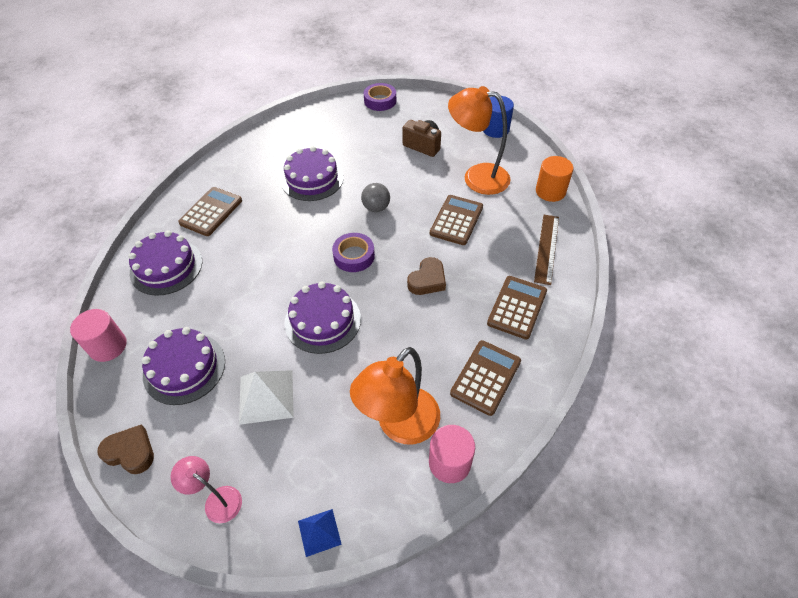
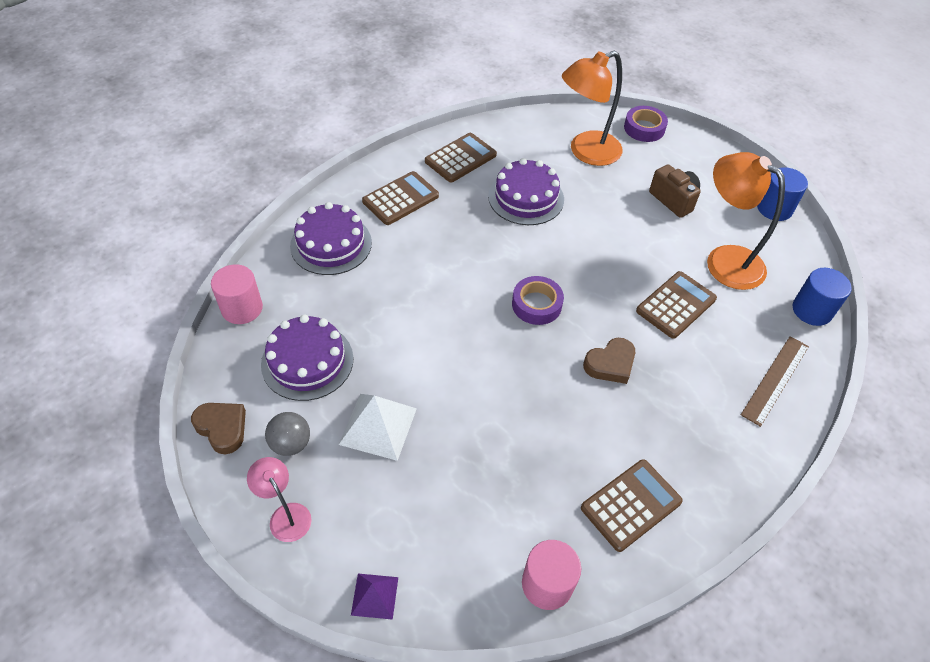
camera: 20 degrees right, 0 degrees up
(319, 532) = (374, 596): blue pyramid -> purple pyramid
(322, 320) = (471, 366): purple cake -> none
(376, 208) = (585, 257): grey ball -> grey ball (291, 444)
(400, 426) = (508, 519): orange lamp -> orange lamp (586, 152)
(517, 307) = (705, 437): brown calculator -> brown calculator (460, 158)
(550, 191) = (812, 310): orange cylinder -> blue cylinder

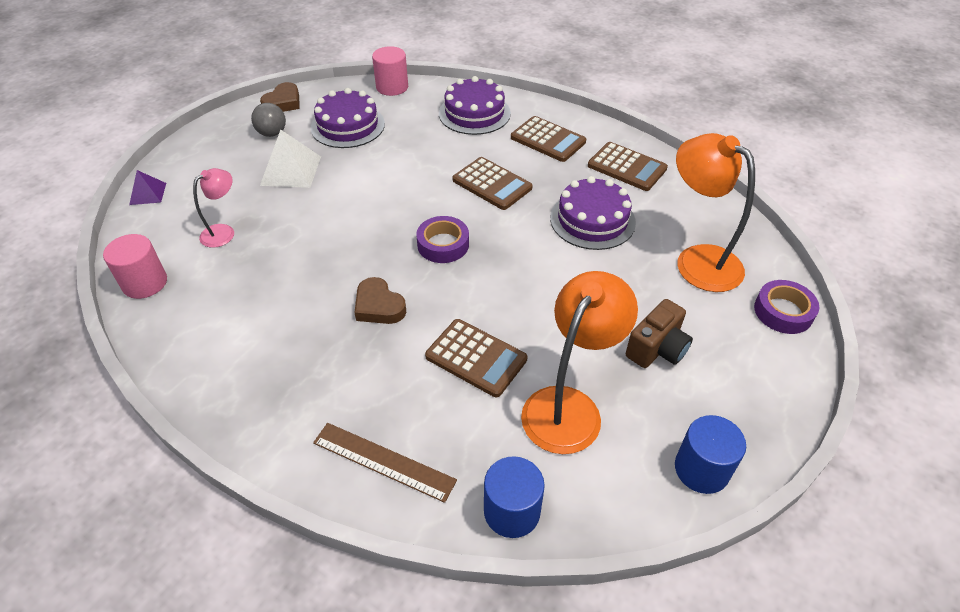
camera: 80 degrees right, 5 degrees down
(286, 515) = (214, 143): pink lamp -> pink lamp (223, 232)
(631, 505) = (216, 333): brown calculator -> brown calculator (492, 184)

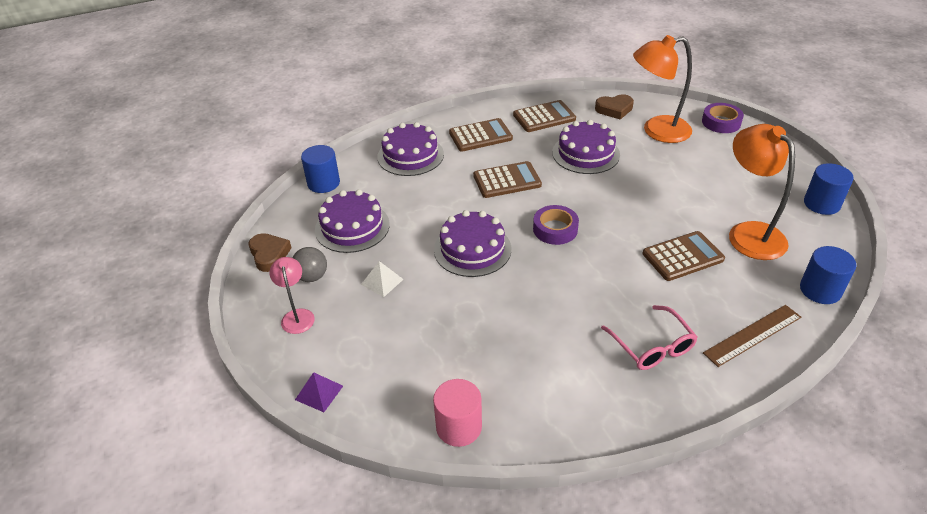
camera: 55 degrees left, 5 degrees down
(223, 232) = (430, 351): pink lamp -> pink lamp (297, 316)
(291, 170) = (382, 282): white pyramid -> white pyramid, size x0.59
(314, 377) = (652, 346): none -> pink glasses
(371, 203) = (472, 249): none -> purple cake
(379, 306) = (598, 286): brown heart -> brown heart (614, 109)
(392, 87) = (323, 183): pink cylinder -> blue cylinder
(657, 349) = (722, 179): brown camera -> none

